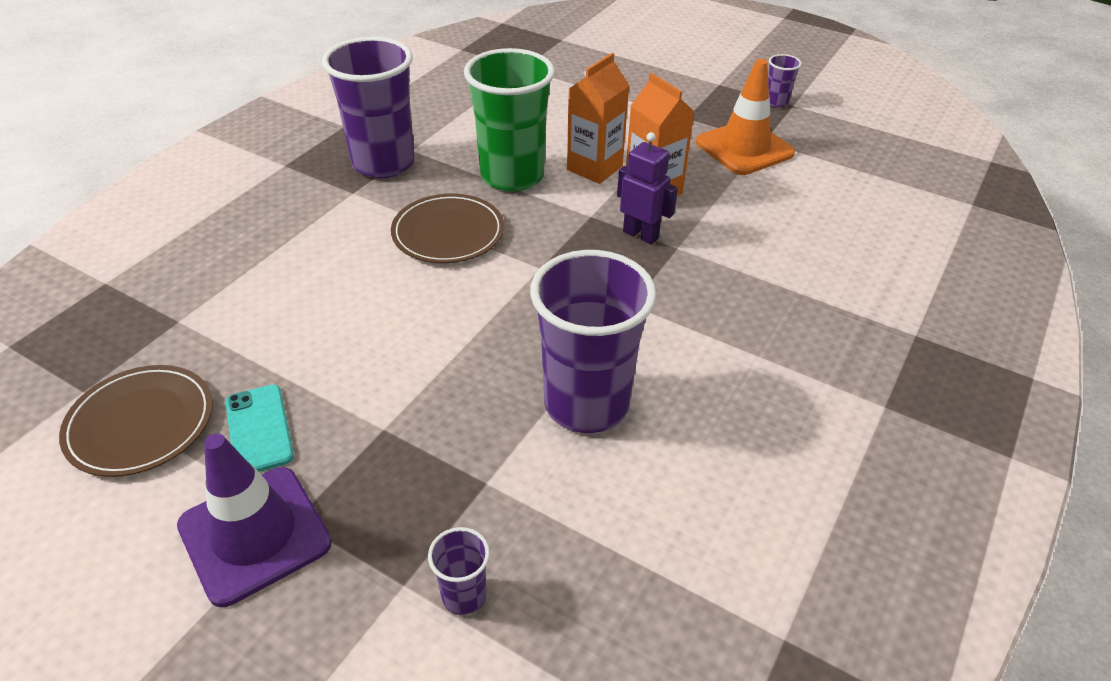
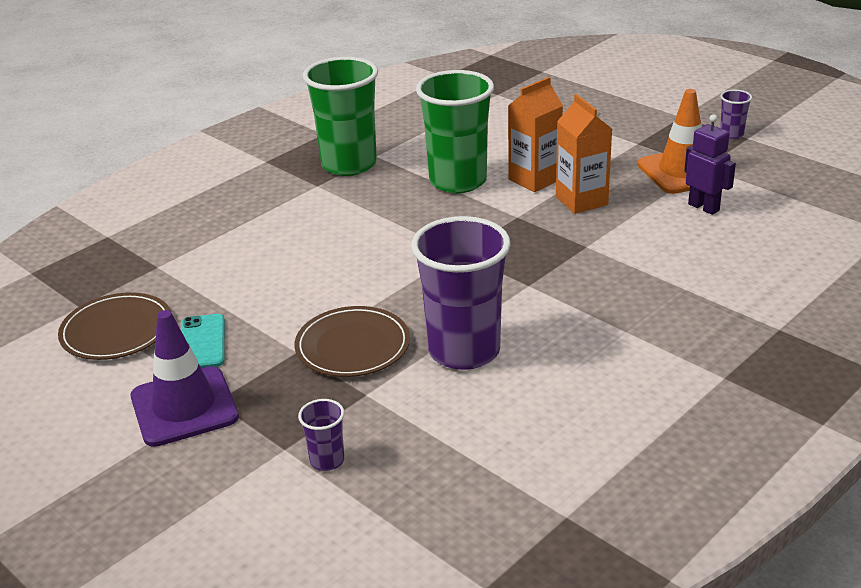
camera: 15 degrees right, 10 degrees down
(383, 163) = (349, 164): purple cup -> green cup
(448, 232) = (388, 220): brown plate -> brown plate (352, 346)
(641, 235) = (557, 234): purple robot -> purple robot (704, 207)

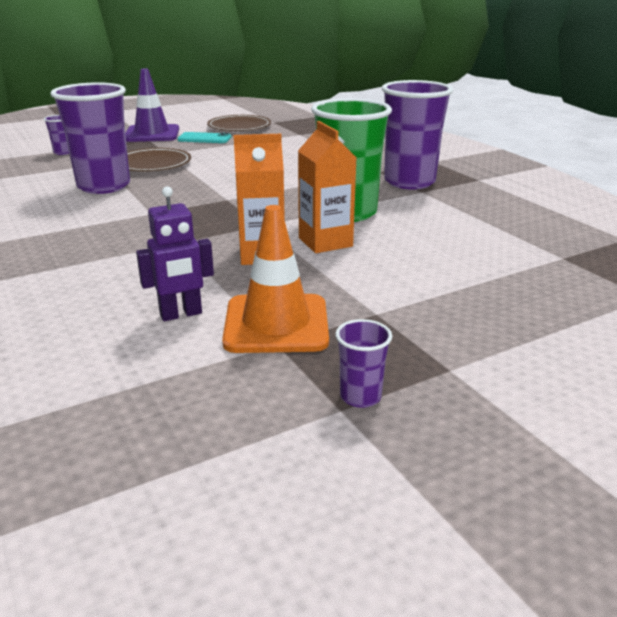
camera: 105 degrees right, 5 degrees down
(349, 164) = (409, 182): green cup -> purple cup

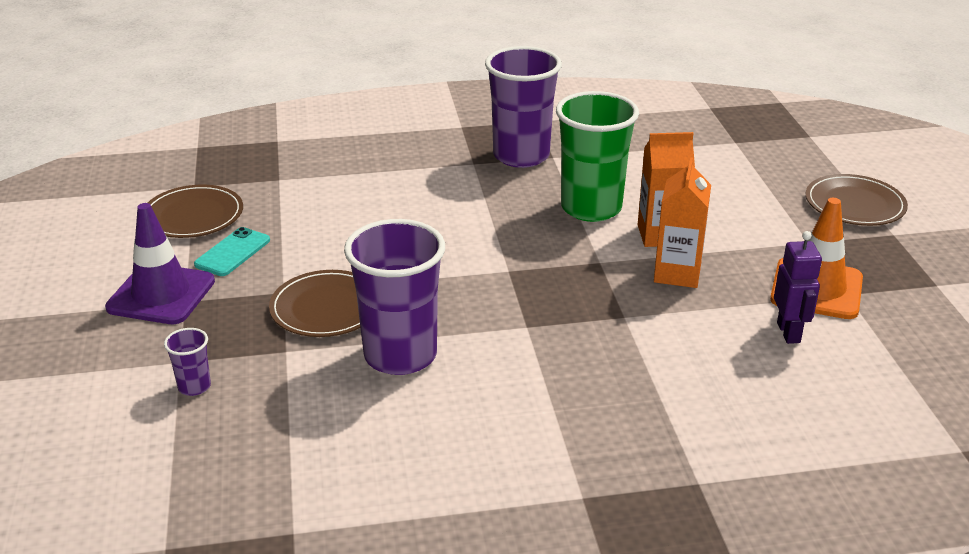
camera: 70 degrees left, 5 degrees up
(360, 396) = (922, 274): purple cup -> none
(500, 337) = (854, 204): none -> brown plate

